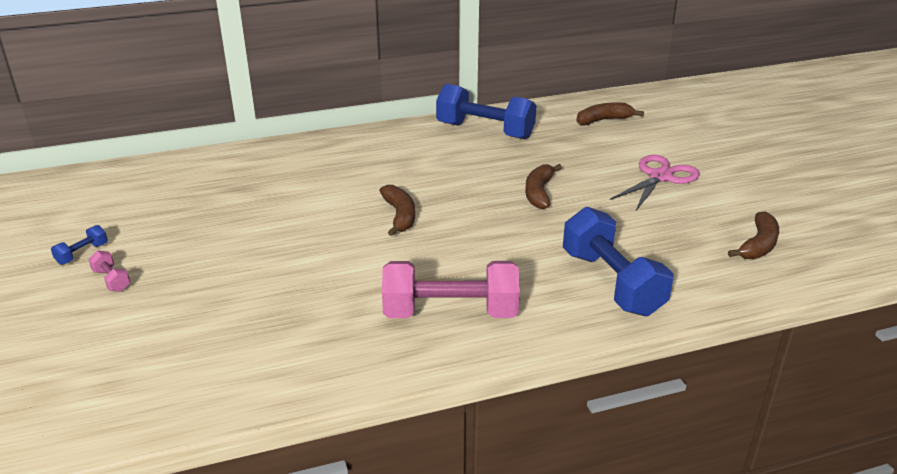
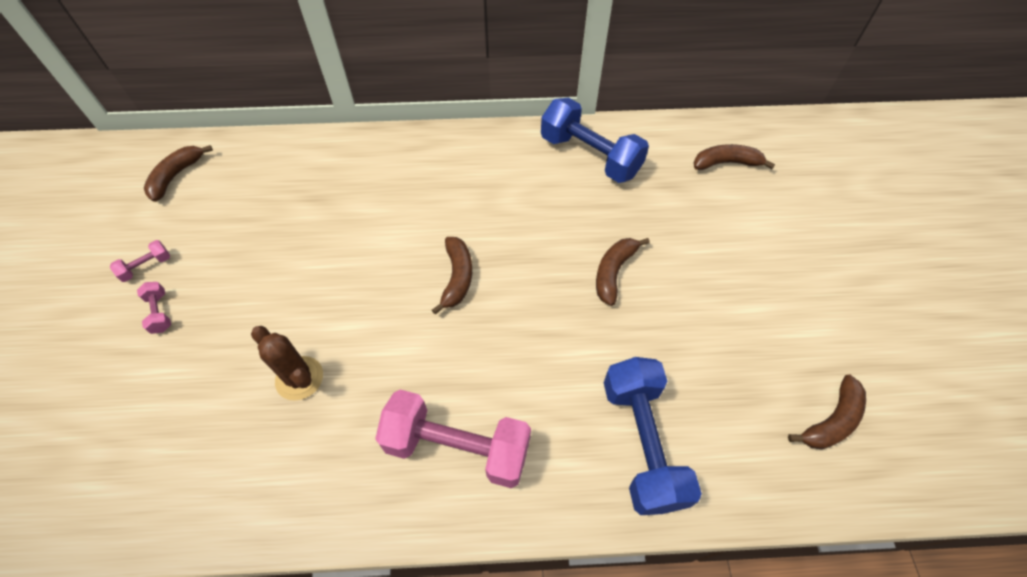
camera: 15 degrees right, 25 degrees up
(82, 254) = (146, 267): blue dumbbell -> pink dumbbell
(85, 193) = (176, 176): none -> brown banana
(278, 298) = (299, 378): none -> brown cactus
(660, 177) = (758, 275): pink scissors -> none

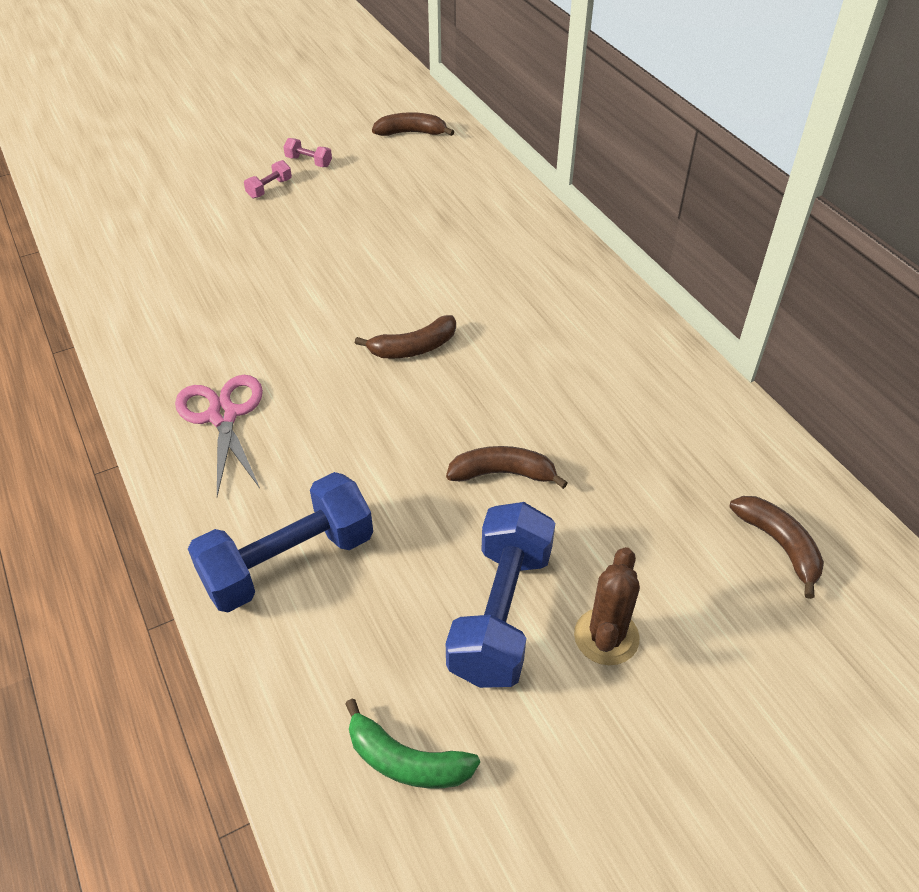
camera: 65 degrees right, 10 degrees down
(299, 378) = (247, 289): brown cactus -> brown cactus (606, 636)
(457, 447) = (223, 416): pink dumbbell -> pink scissors
(590, 156) = (670, 399): blue dumbbell -> blue dumbbell (501, 613)
(831, 420) = (406, 761): brown banana -> green banana

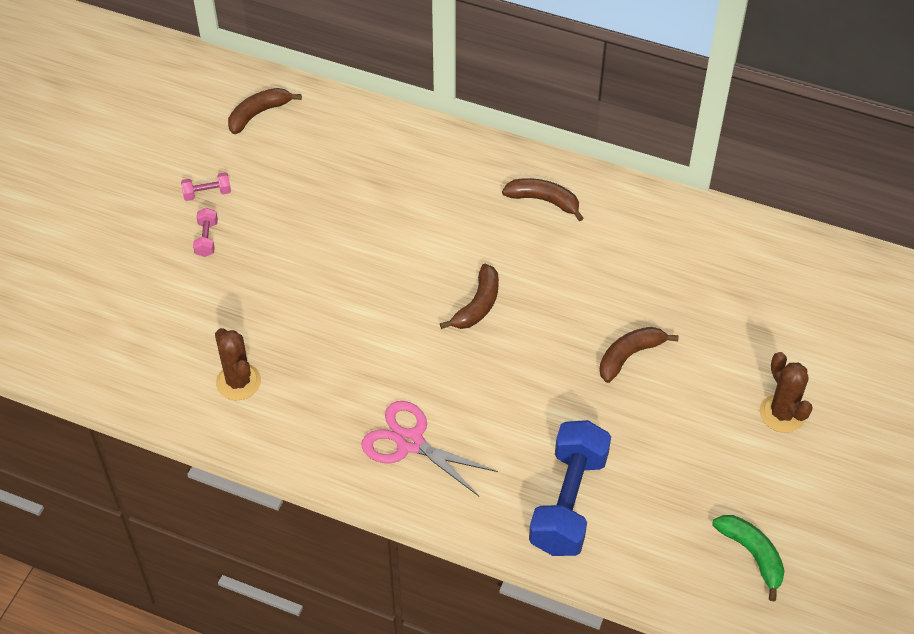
camera: 40 degrees left, 5 degrees up
(161, 290) = (238, 382): none -> brown cactus
(406, 761) = (752, 555): green banana -> green banana turned 105 degrees counterclockwise
(501, 613) = (716, 442): blue dumbbell -> none
(779, 545) = (818, 294): brown banana -> brown banana (544, 201)

